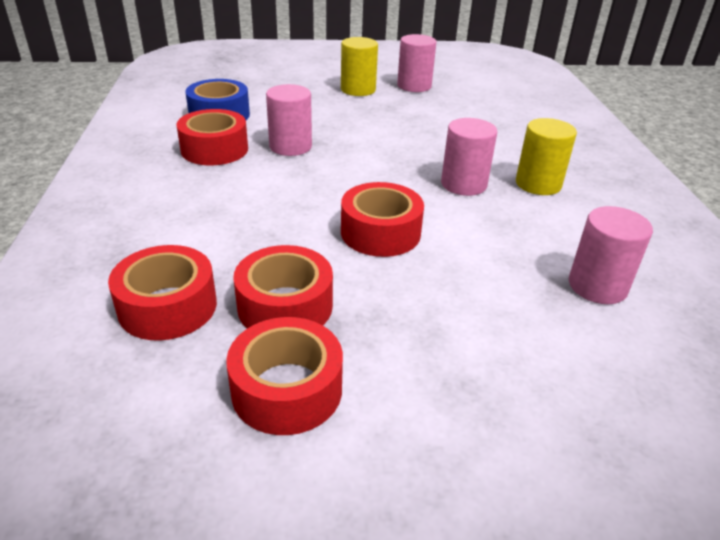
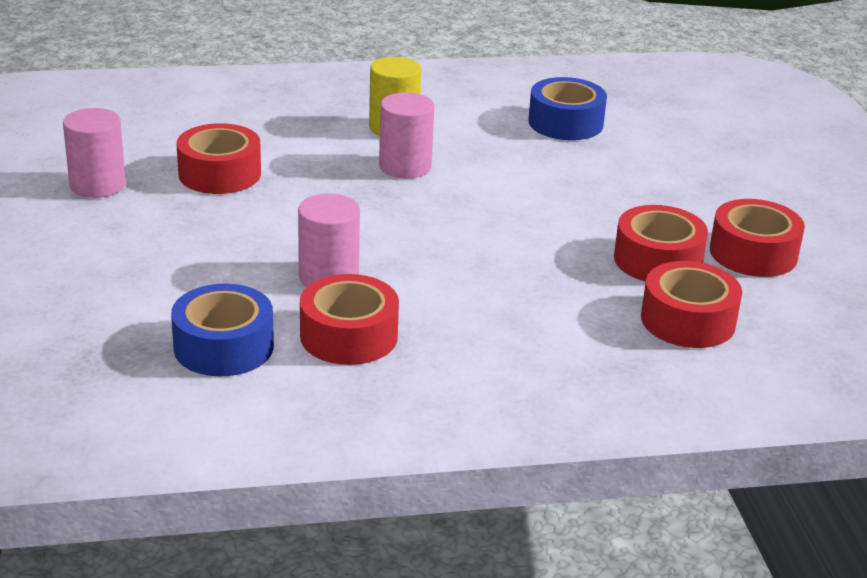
camera: 95 degrees left, 5 degrees down
(358, 89) = (112, 230): yellow cylinder -> none
(380, 232) = (520, 214): red tape -> red tape (219, 174)
(597, 286) = (565, 123): pink cylinder -> blue tape

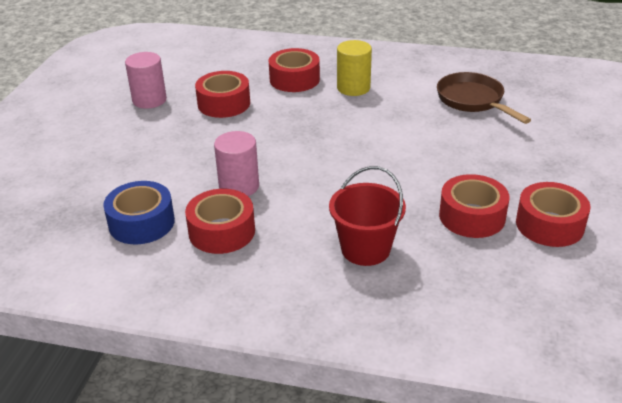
camera: 25 degrees right, 5 degrees up
(405, 166) = (342, 116): pink cylinder -> none
(555, 321) = (365, 249): none -> red bucket
(565, 123) = (473, 101): blue tape -> brown pan
(688, 320) = (463, 269): red tape -> red tape (294, 79)

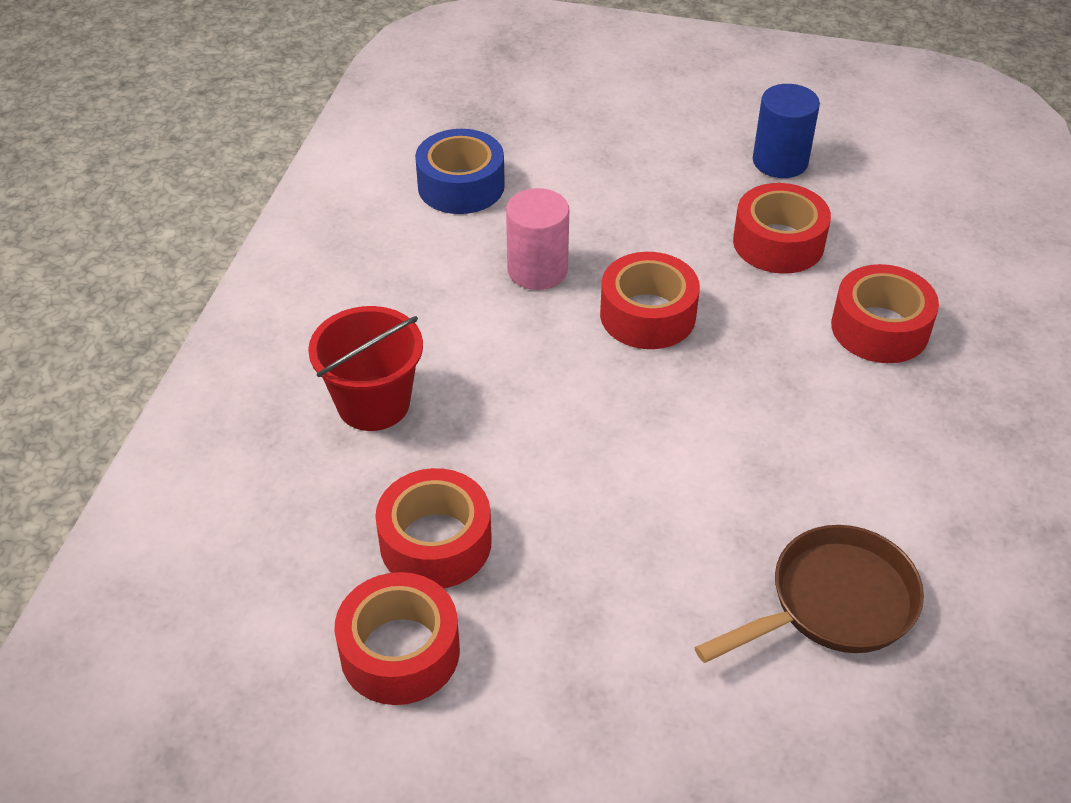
camera: 90 degrees right, 10 degrees up
(149, 100) = (780, 161): pink cylinder -> blue cylinder
(222, 231) = (433, 258): red tape -> red tape (647, 315)
(353, 88) = (860, 411): yellow cylinder -> none

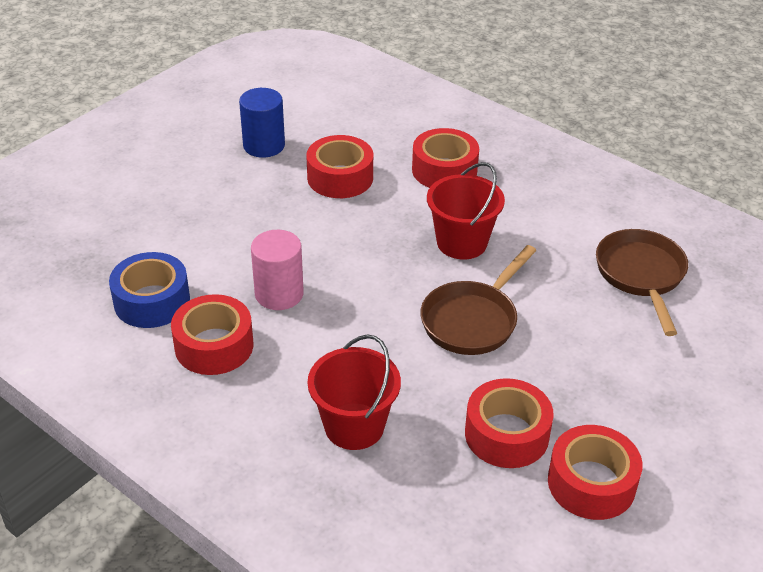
camera: 65 degrees left, 5 degrees down
(611, 449) = (473, 320): none -> brown pan
(647, 315) = (363, 258): red tape -> red tape (214, 346)
(748, 392) = (462, 243): none -> red bucket

